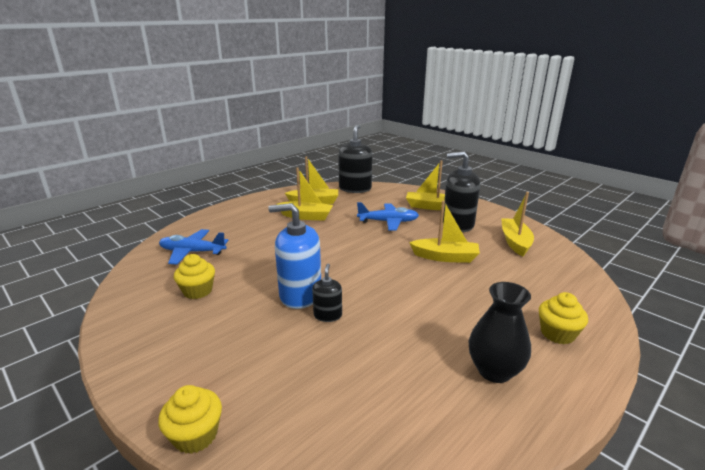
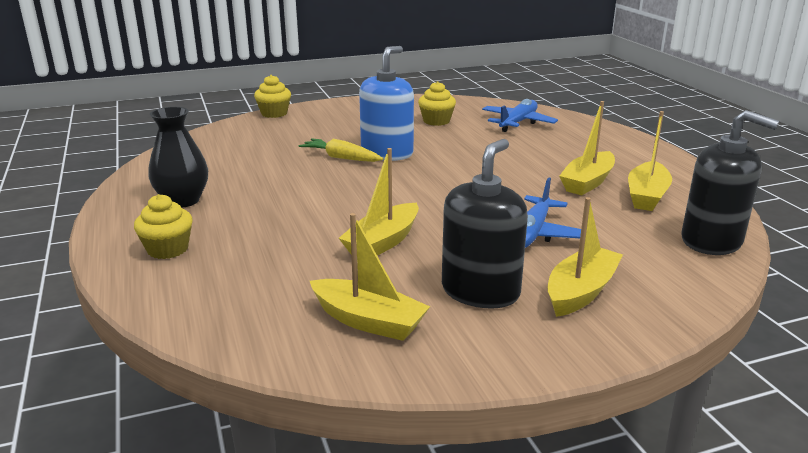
camera: 115 degrees right, 0 degrees up
(327, 315) = (341, 158): black soap dispenser -> yellow carrot

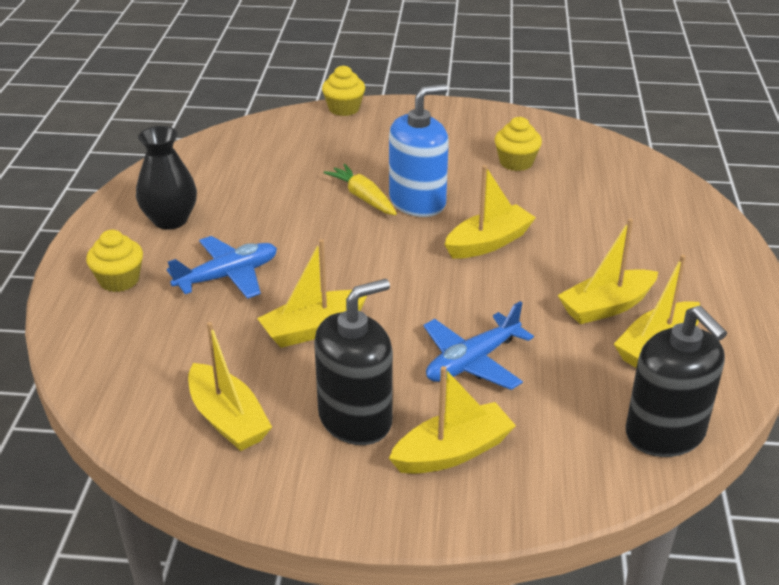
camera: 25 degrees right, 10 degrees up
(465, 165) = (488, 243): none -> yellow boat
(518, 123) = (613, 188): blue plane -> blue plane (228, 276)

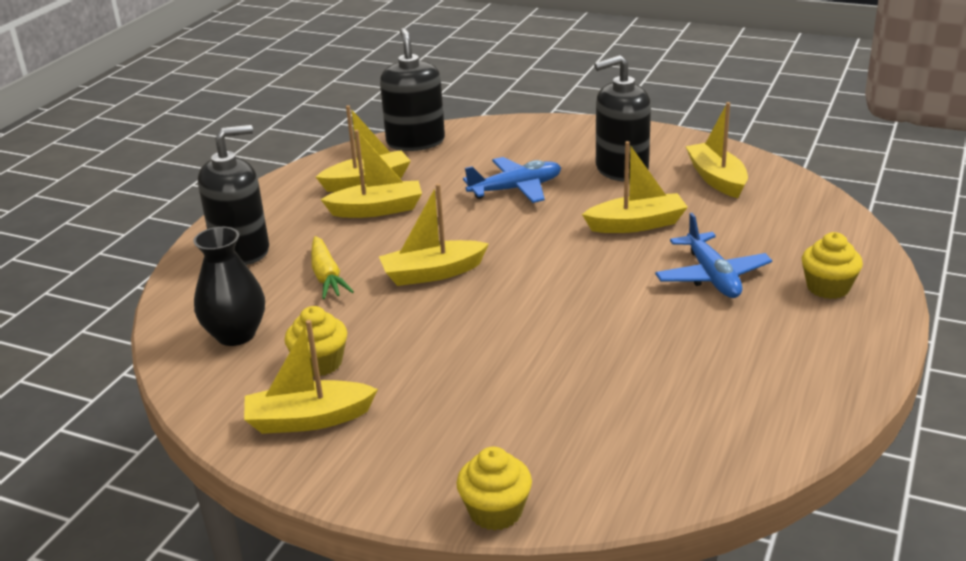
camera: 160 degrees left, 5 degrees down
(170, 220) = (780, 348): black vase -> black vase (236, 334)
(228, 276) = (712, 276): blue plane -> blue plane turned 90 degrees counterclockwise
(363, 197) = (537, 343): yellow carrot -> yellow carrot (327, 276)
(417, 202) = (476, 328): blue soap dispenser -> none
(453, 452) = (561, 148): yellow boat -> yellow boat (308, 419)
(688, 239) = (241, 250): none -> black soap dispenser

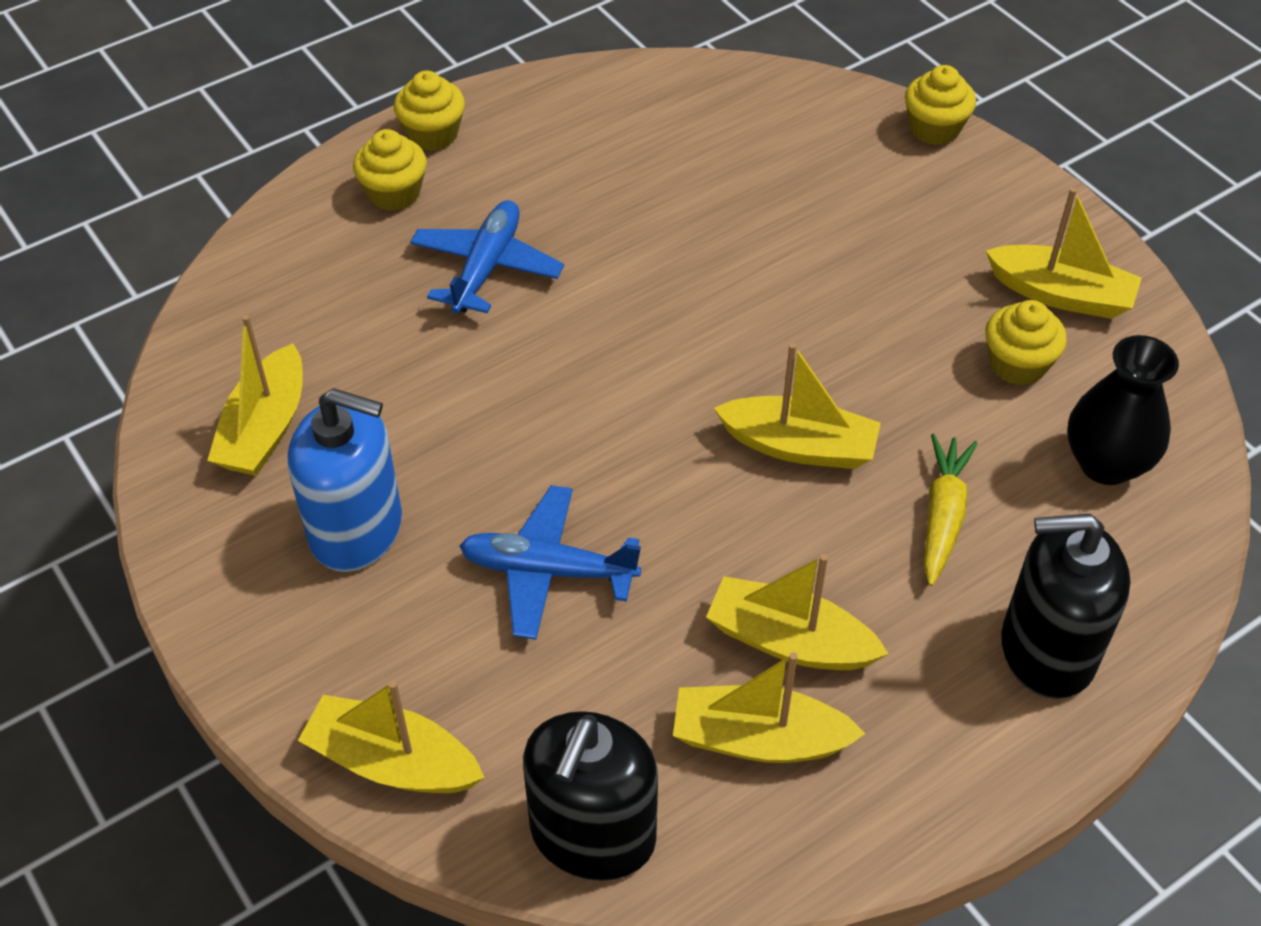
camera: 150 degrees left, 20 degrees up
(621, 169) = (356, 529): black soap dispenser -> blue soap dispenser
(636, 224) = (469, 397): yellow boat -> yellow boat (392, 761)
(865, 329) = (433, 134): none -> yellow cupcake

